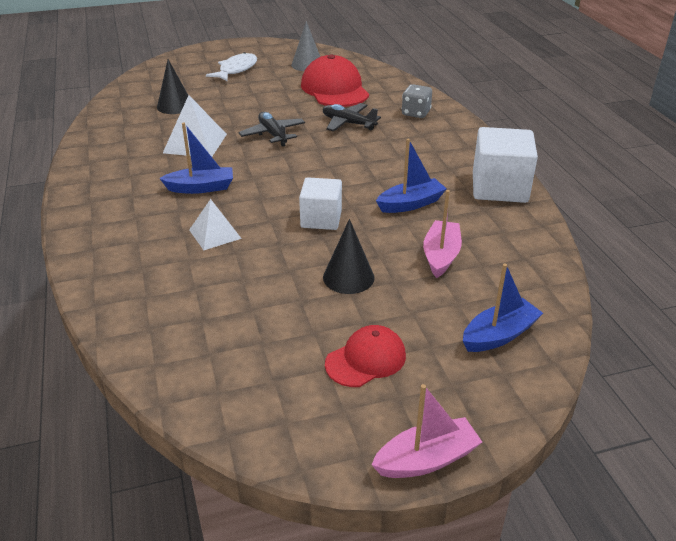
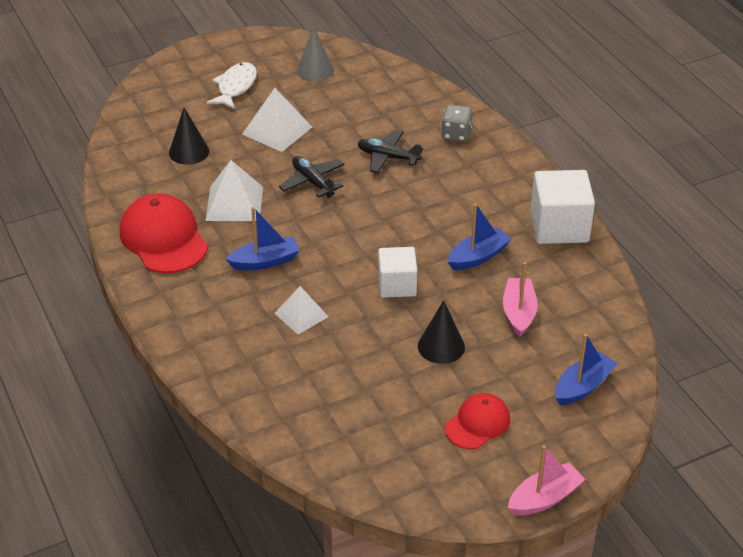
camera: 10 degrees left, 5 degrees up
(258, 98) = (277, 130): none -> white pyramid
(334, 89) = (358, 107): red cap -> red cap (163, 238)

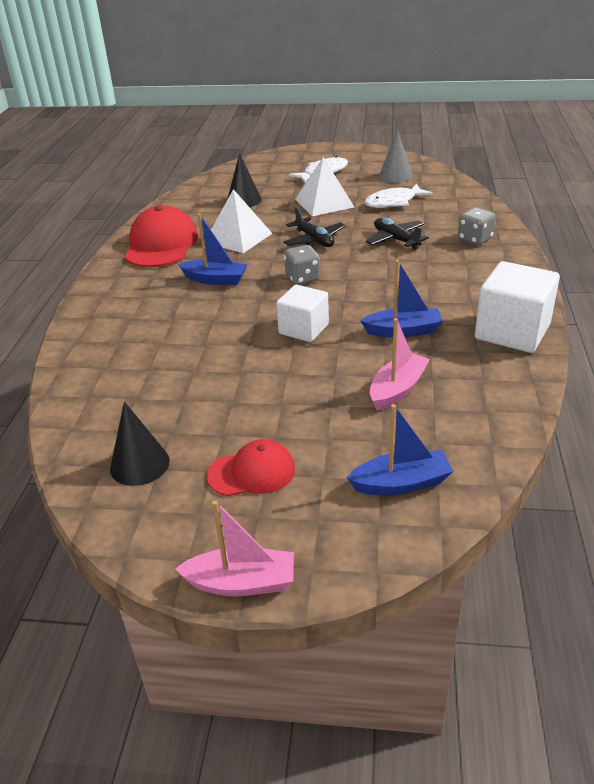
camera: 35 degrees right, 5 degrees down
(301, 315) = (198, 324): white pyramid -> none
(312, 182) = (314, 240): black plane -> black plane turned 150 degrees clockwise
(345, 109) = (393, 202): none -> white fish
(345, 231) = (302, 278): none -> grey dice
(441, 346) = (290, 390): black cone -> black cone (139, 464)

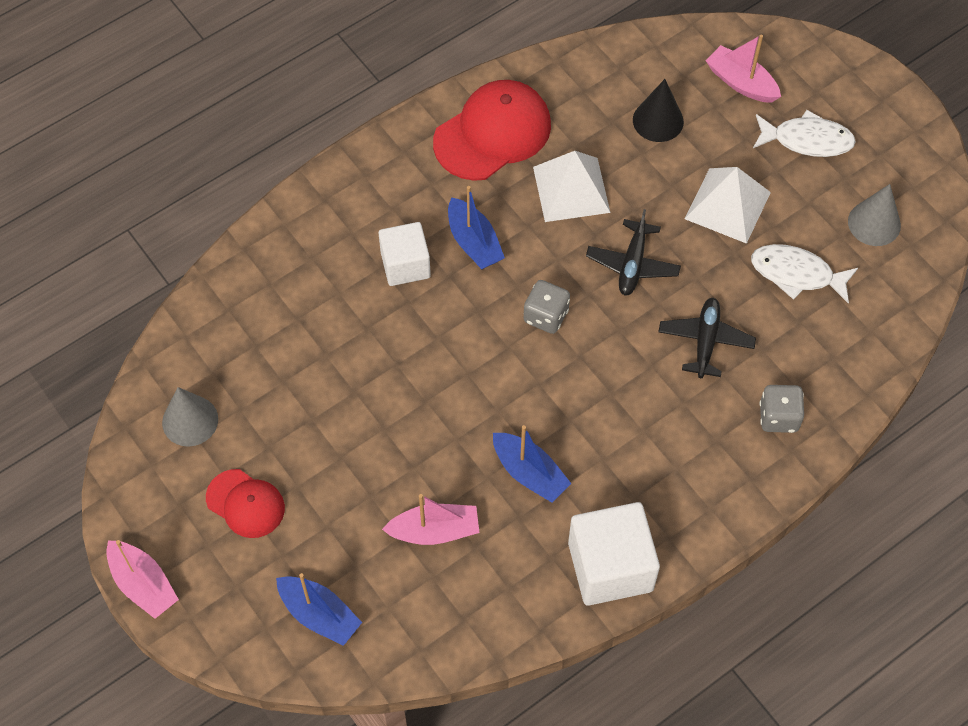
camera: 45 degrees right, 25 degrees up
(139, 464) = (190, 420): black cone -> grey cone
(263, 174) = (741, 82): none -> pink boat
(303, 329) = (459, 388): white cube -> white cube (405, 265)

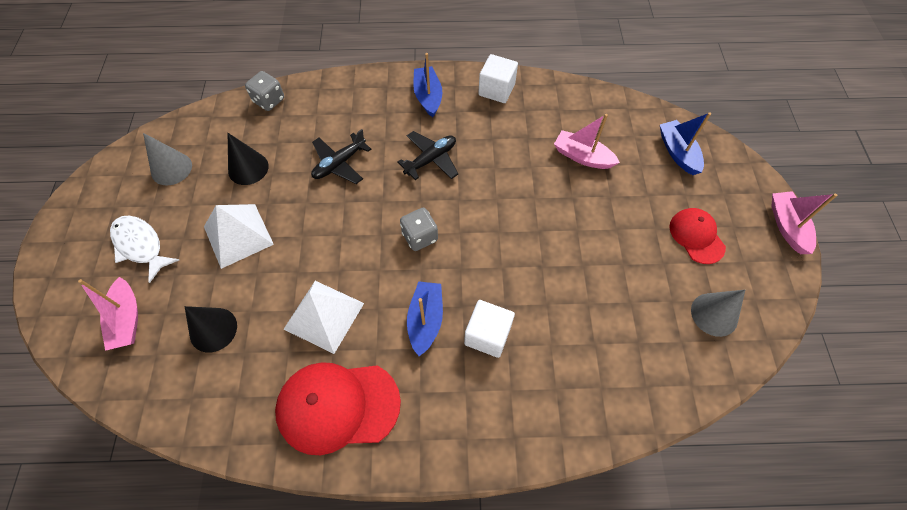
camera: 145 degrees left, 0 degrees up
(529, 473) = (504, 155): blue boat -> blue boat (428, 96)
(610, 566) = (496, 90): white cube -> white cube, size x0.65
(632, 264) = (335, 235): black plane -> black plane (431, 159)
(778, 417) = (342, 104): grey dice -> grey dice (269, 100)
(796, 274) = (248, 168): white fish -> black cone

